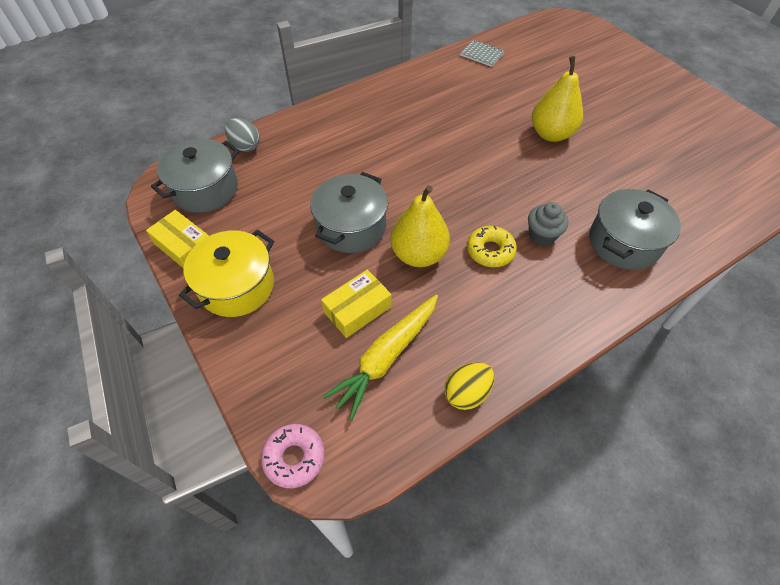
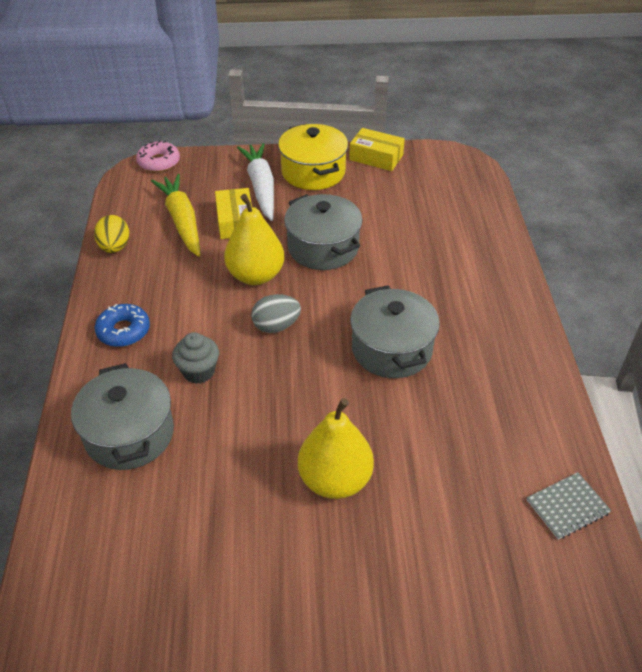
camera: 120 degrees right, 10 degrees down
(184, 247) = (376, 157): yellow box -> yellow box turned 45 degrees clockwise
(205, 189) = (438, 180): grey pot -> grey pot (391, 349)
(245, 146) = (485, 216): grey egg -> grey egg (276, 326)
(288, 318) = (261, 187): none -> white carrot
(490, 251) = (216, 323): yellow donut -> none
(551, 308) = (123, 331): none -> blue donut

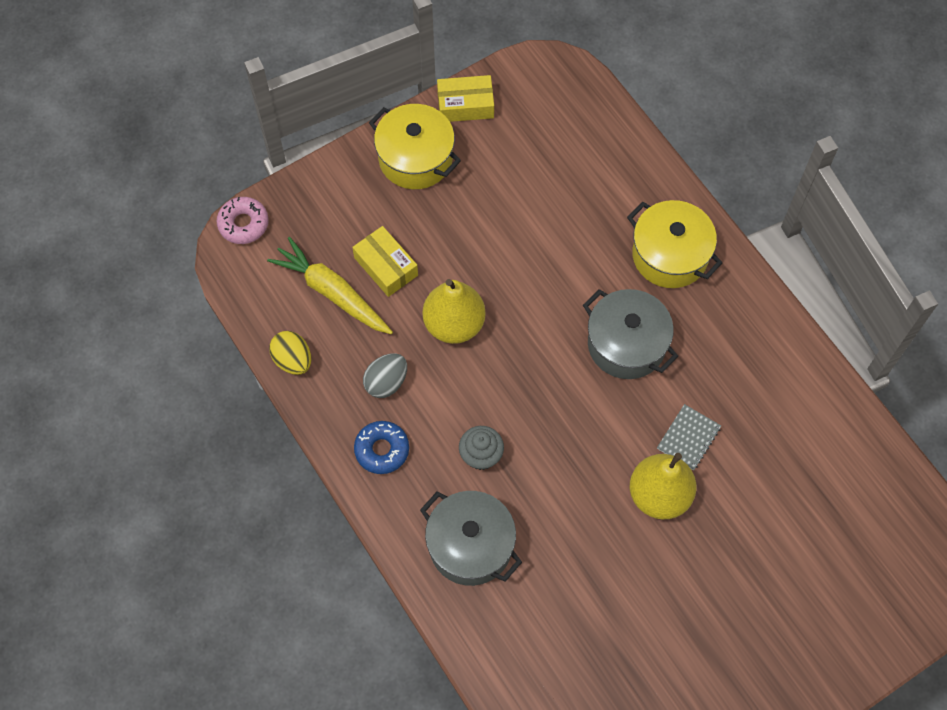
camera: 30 degrees left, 20 degrees up
(261, 187) = (377, 206): white carrot -> none
(276, 326) = (513, 372): grey egg -> grey egg (386, 382)
(323, 247) = (493, 257): grey pot -> none
(477, 304) = (670, 255): none -> yellow pot
(567, 506) = (837, 423): grey notebook -> grey notebook (688, 438)

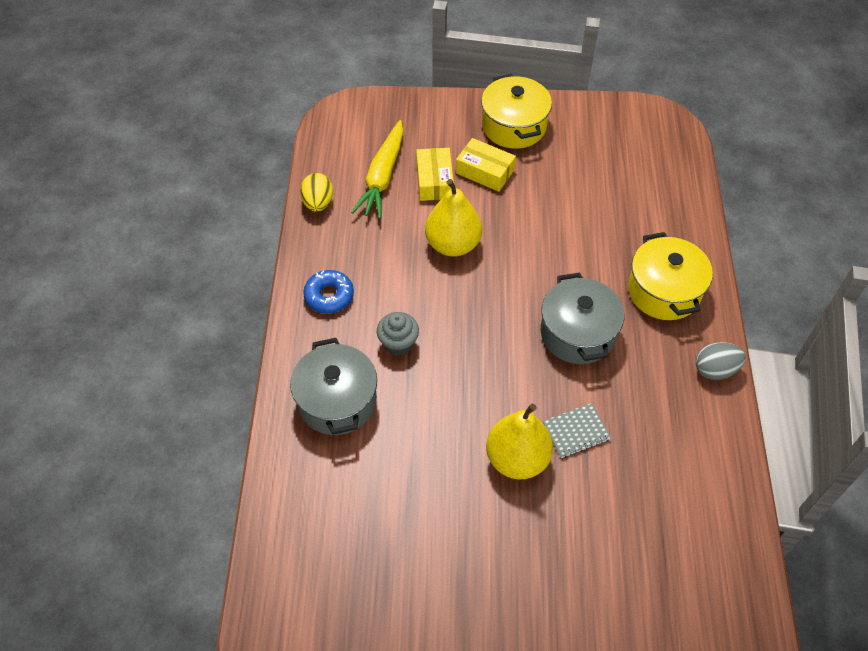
camera: 35 degrees right, 10 degrees down
(243, 224) = (359, 104): pink donut -> none
(332, 292) = (382, 177): yellow carrot -> yellow carrot turned 150 degrees counterclockwise
(386, 382) = (371, 254): grey egg -> grey egg (715, 370)
(465, 105) = (579, 112): yellow box -> yellow box (485, 171)

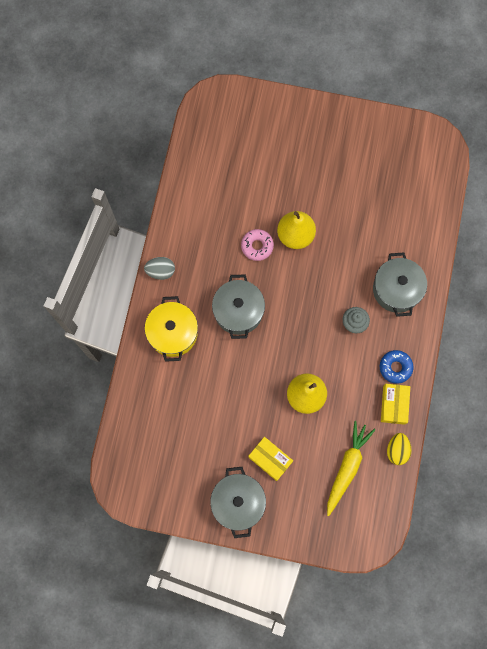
camera: 170 degrees left, 20 degrees up
(434, 181) = (309, 456): yellow box -> yellow box (394, 405)
(514, 126) = (238, 502): yellow pot -> grey pot
(576, 431) = (257, 246): grey notebook -> pink donut

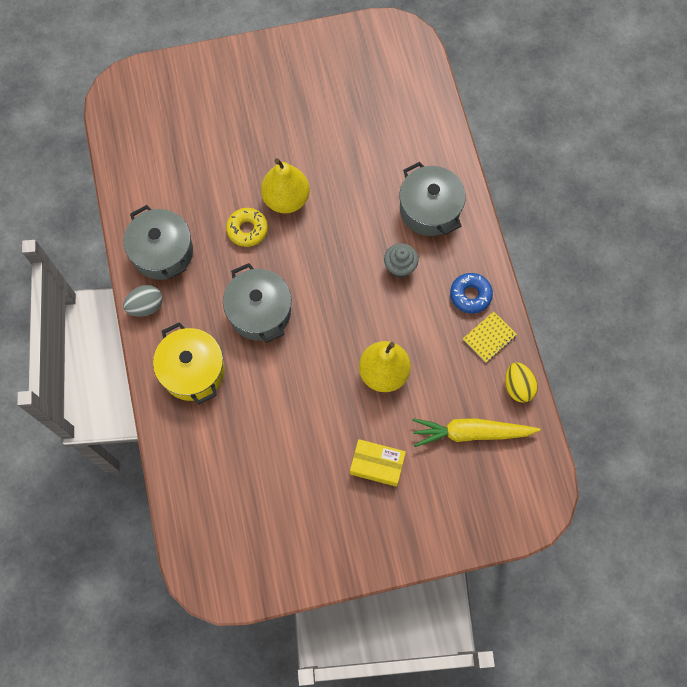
camera: 25 degrees left, 5 degrees down
(238, 502) = (363, 533): grey pot -> grey pot (162, 252)
(257, 246) = (247, 229): pink donut -> yellow donut
(347, 468) = (471, 433): yellow carrot -> yellow carrot turned 90 degrees counterclockwise
(394, 405) = (489, 337): yellow box -> yellow notebook

